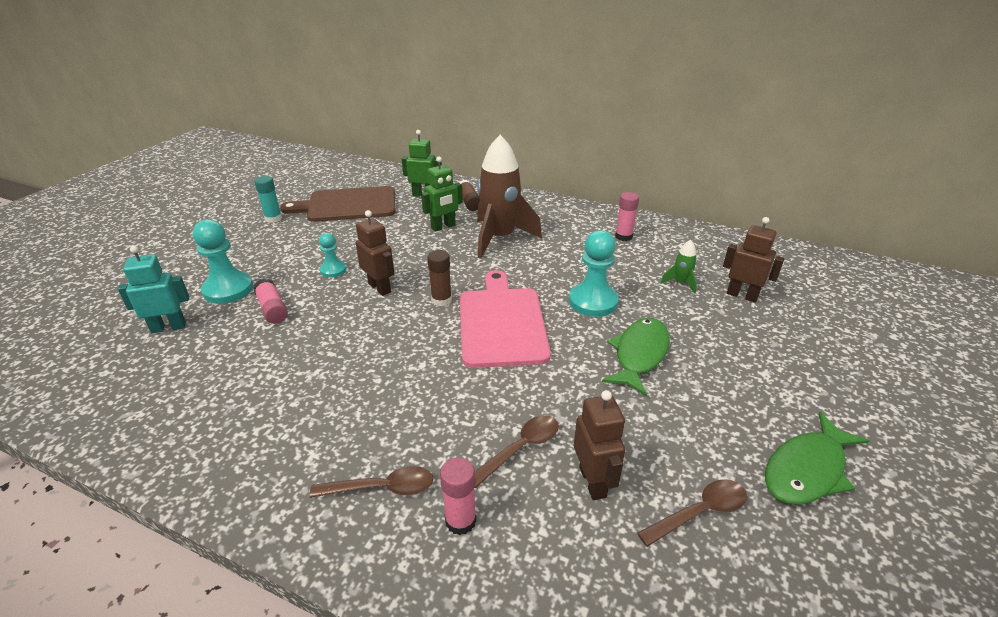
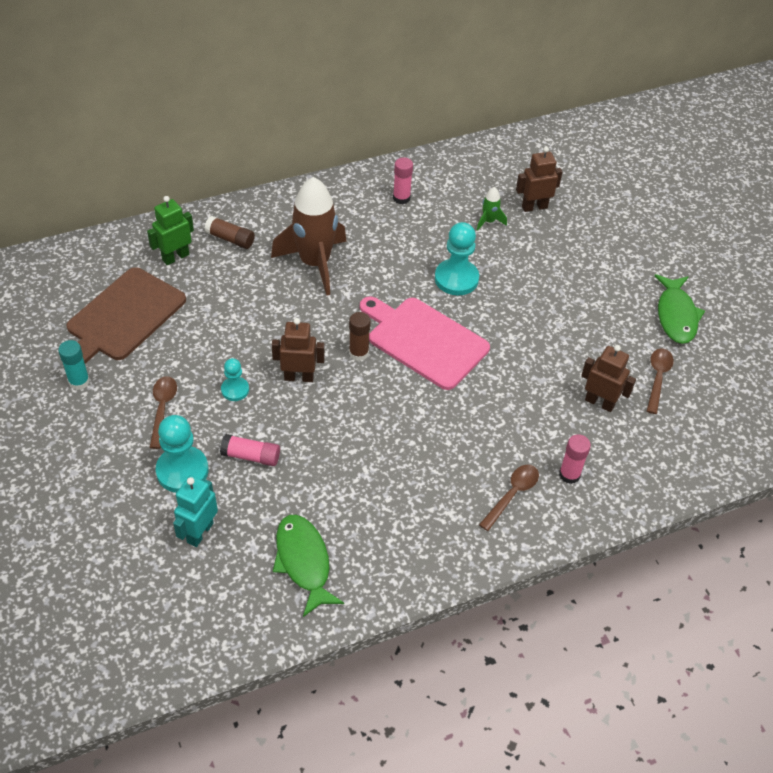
camera: 50 degrees left, 15 degrees up
(443, 227) = (251, 282): green robot -> none
(520, 449) = (546, 415): brown spoon -> brown spoon (162, 409)
(639, 354) = (531, 302): green fish -> green fish (304, 562)

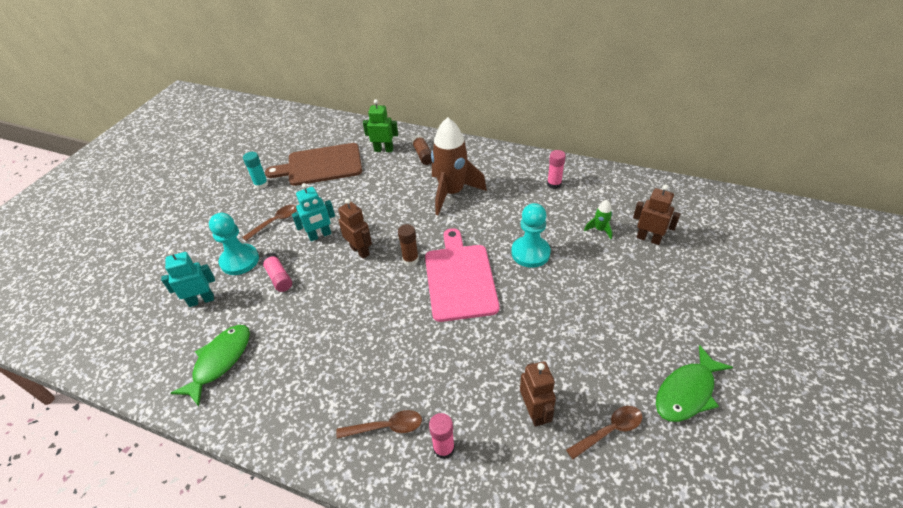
camera: 50 degrees right, 5 degrees down
(235, 390) = (320, 235): turquoise pawn -> turquoise robot

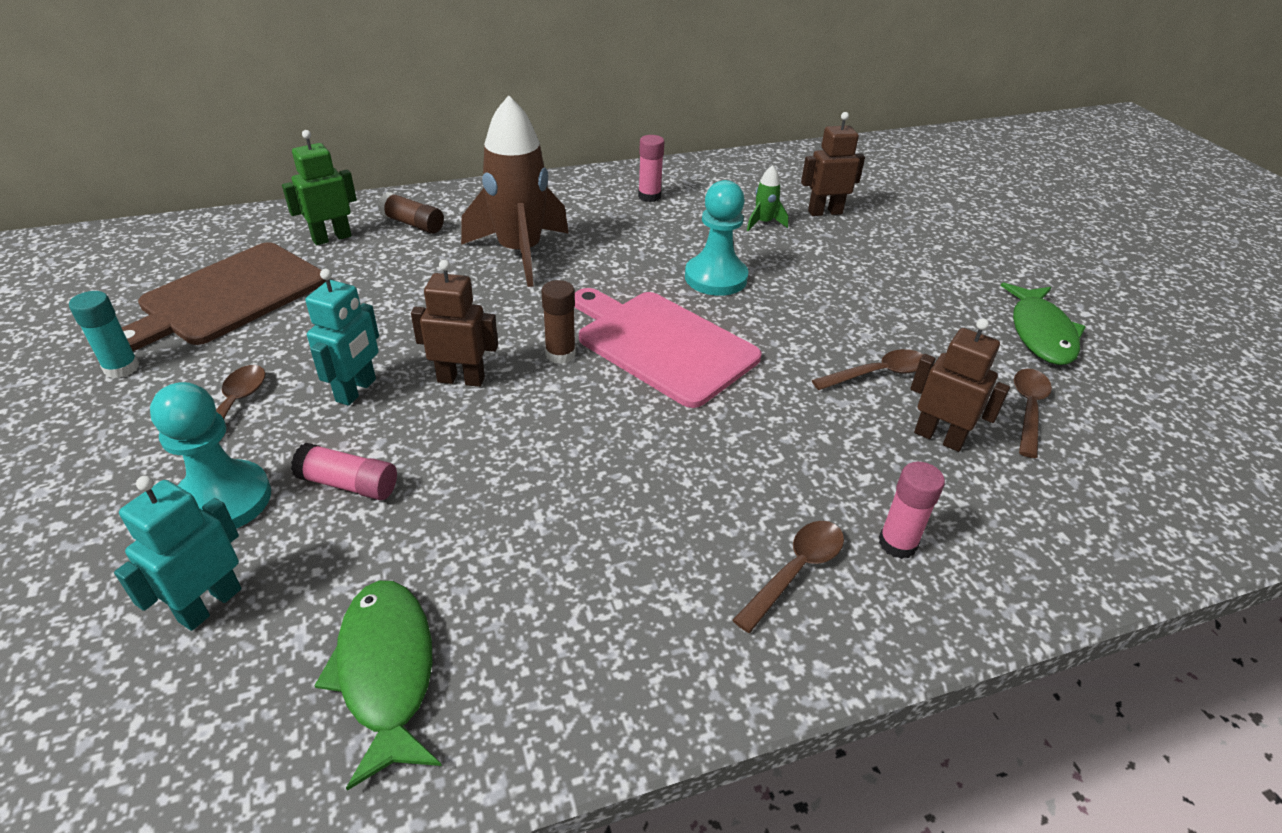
camera: 45 degrees left, 5 degrees down
(548, 357) = (877, 374): none -> brown spoon

